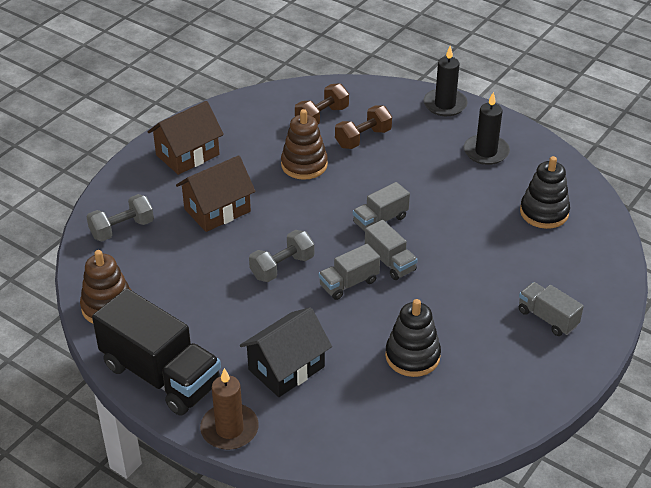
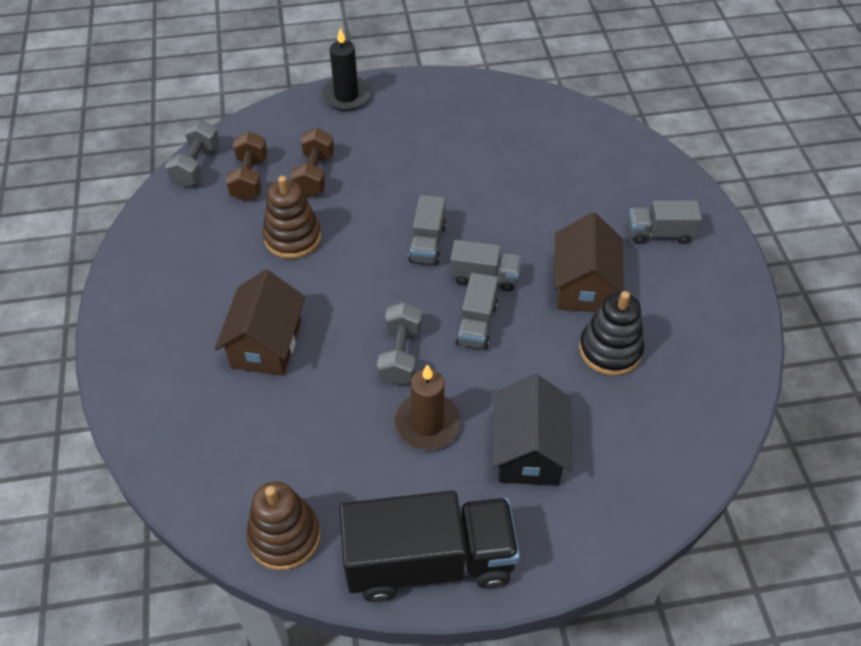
camera: 45 degrees left, 10 degrees up
(122, 229) = (191, 440): grey dumbbell -> grey dumbbell (196, 166)
(187, 155) = (161, 308): brown house -> brown house (583, 286)
(229, 429) = (558, 556): brown candle -> brown candle (427, 424)
(486, 152) = (434, 118): black candle -> none
(544, 212) = (544, 142): black stacking toy -> none

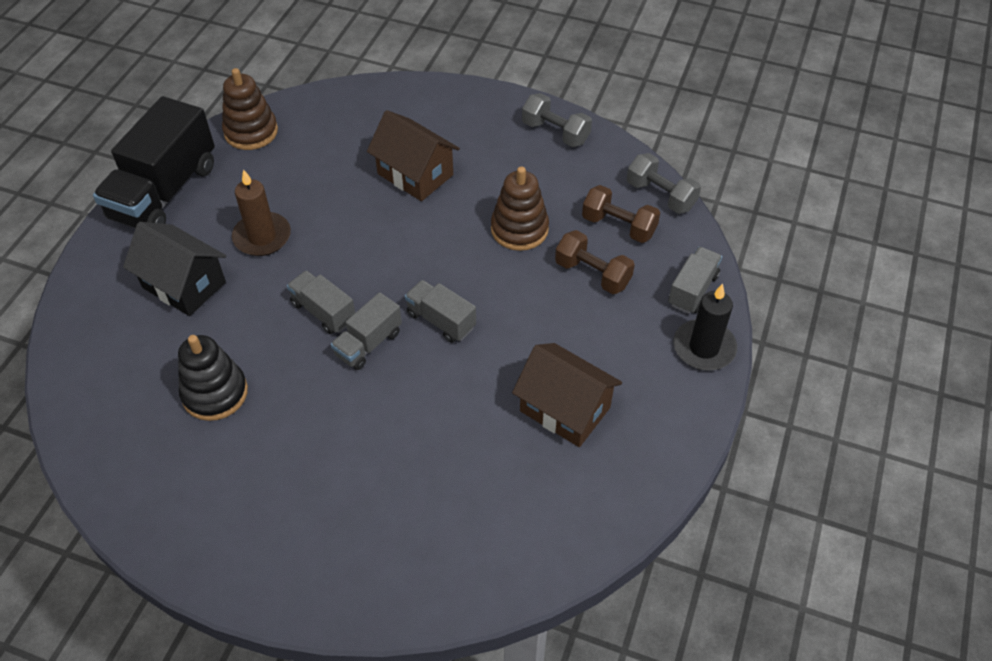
camera: 120 degrees right, 0 degrees up
(400, 355) = (337, 248): grey dumbbell -> grey dumbbell (555, 133)
(583, 286) = (295, 415): brown house -> brown house (565, 409)
(659, 233) = (301, 528): grey truck -> grey truck (692, 290)

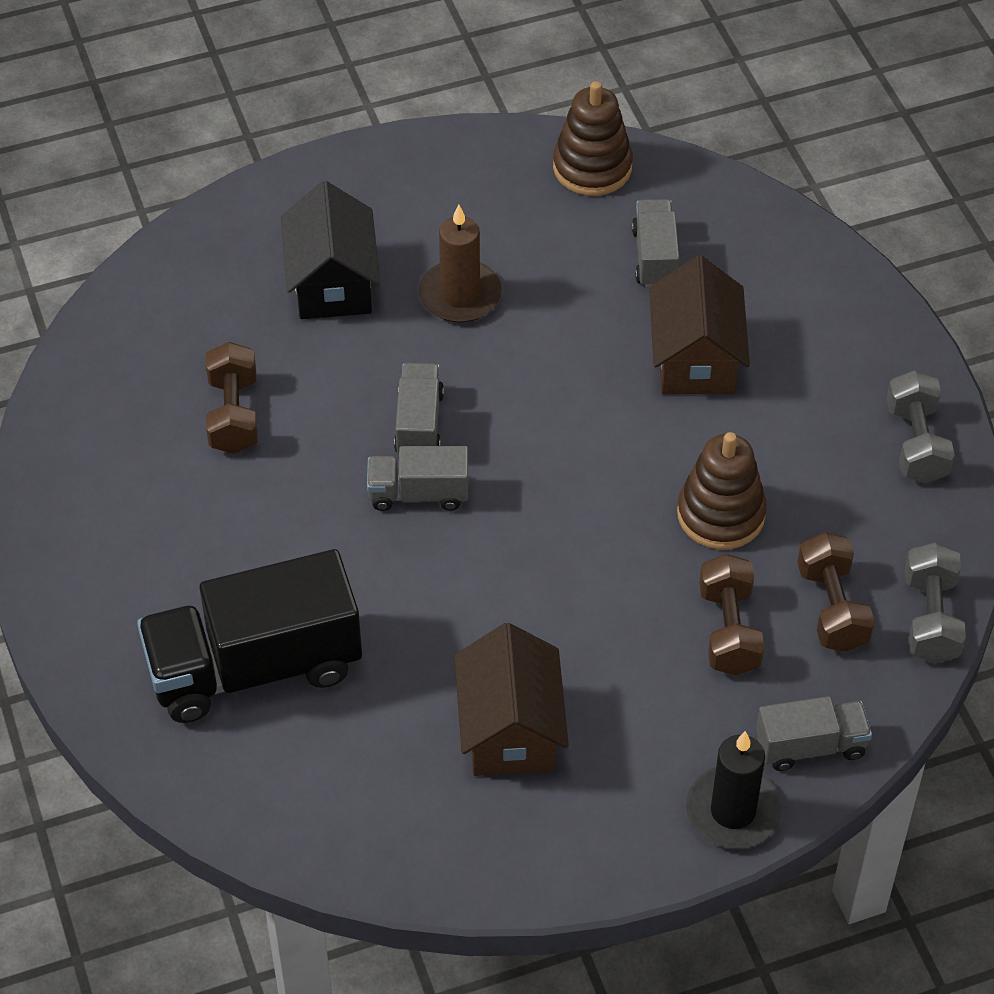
camera: 50 degrees right, 0 degrees up
(164, 192) = (429, 167): black truck -> black truck (254, 667)
(215, 393) = (233, 414): black stacking toy -> brown dumbbell
(441, 320) = (514, 534): grey truck -> grey truck (655, 257)

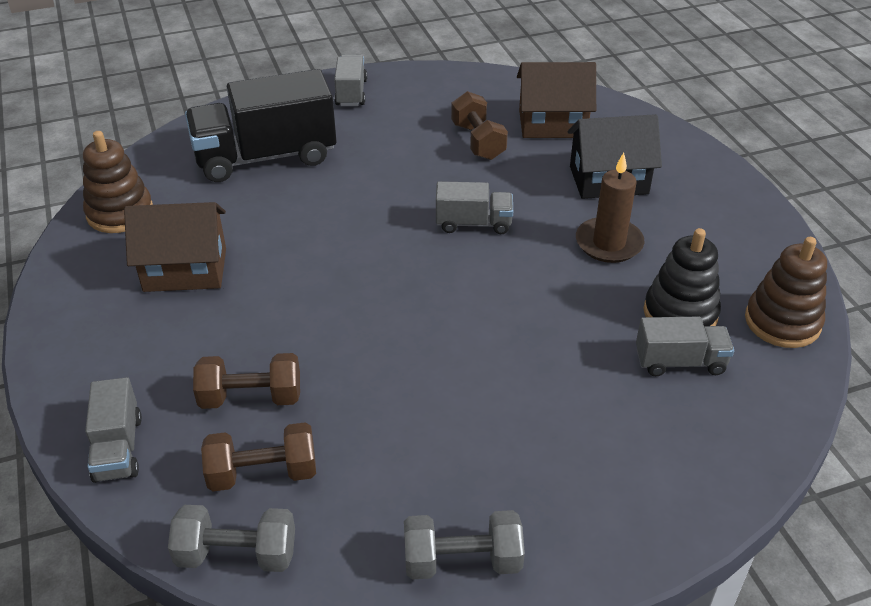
camera: 90 degrees right, 10 degrees down
(233, 414) = (478, 141): brown dumbbell -> brown dumbbell turned 75 degrees clockwise
(254, 667) = (265, 157): black truck -> black truck turned 90 degrees counterclockwise
(418, 493) = (407, 224): grey truck -> grey truck (351, 93)
(581, 247) = (680, 313): none -> black stacking toy
(695, 359) = (559, 386): brown house -> brown house (552, 124)
(721, 514) = (377, 397): brown stacking toy -> brown stacking toy (120, 213)
(733, 811) = (72, 393): black candle -> none

